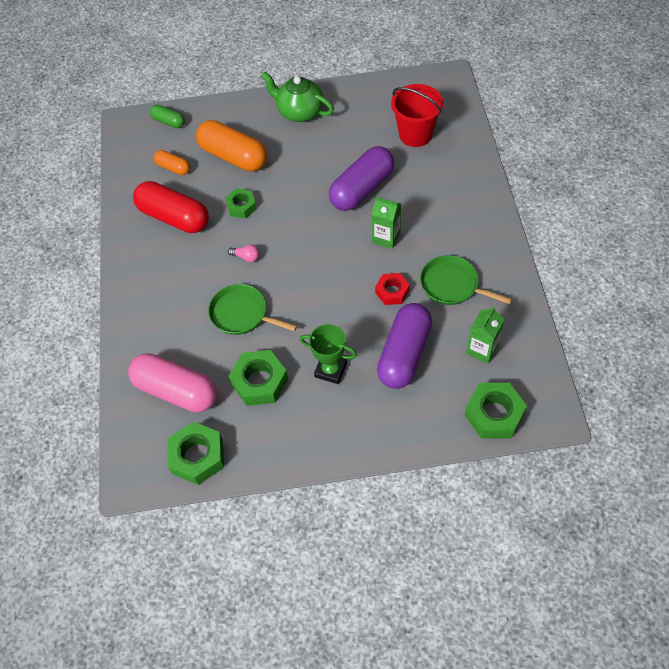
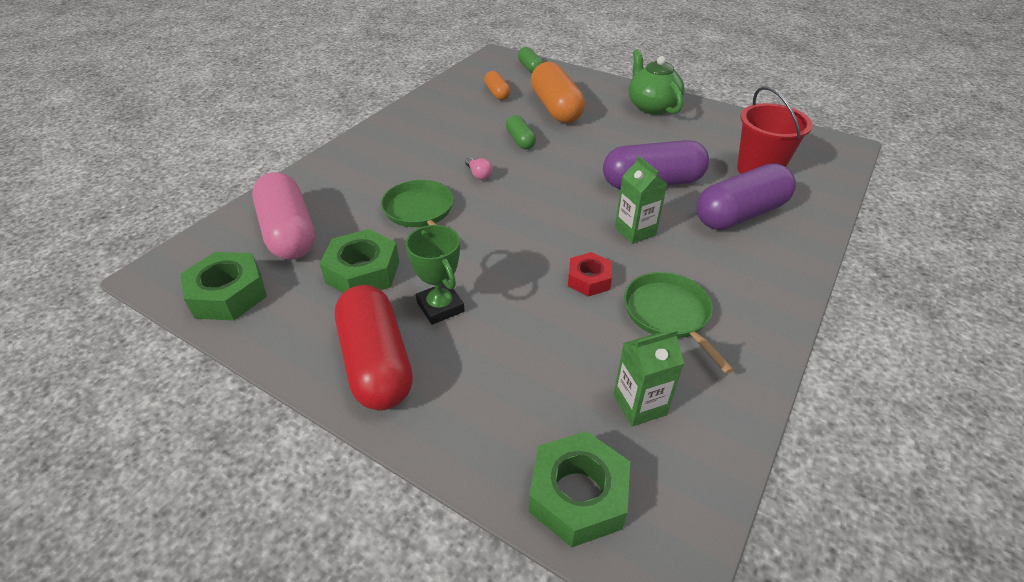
camera: 35 degrees right, 15 degrees down
(174, 217) = (456, 121): red capsule -> red capsule (377, 362)
(241, 206) = (520, 140): green nut -> green capsule
(404, 354) = (536, 345): purple capsule -> purple capsule (740, 214)

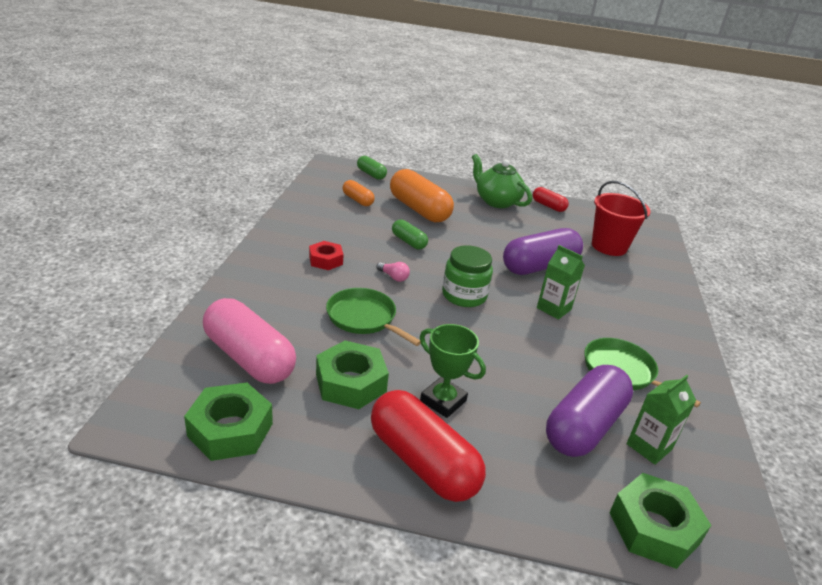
camera: 25 degrees left, 10 degrees down
(541, 203) = (464, 295): none -> green jar
(589, 279) = (546, 354): red nut -> red nut (326, 260)
(713, 117) = (548, 206): none -> red capsule
(740, 214) = (619, 283): purple capsule -> purple capsule (584, 426)

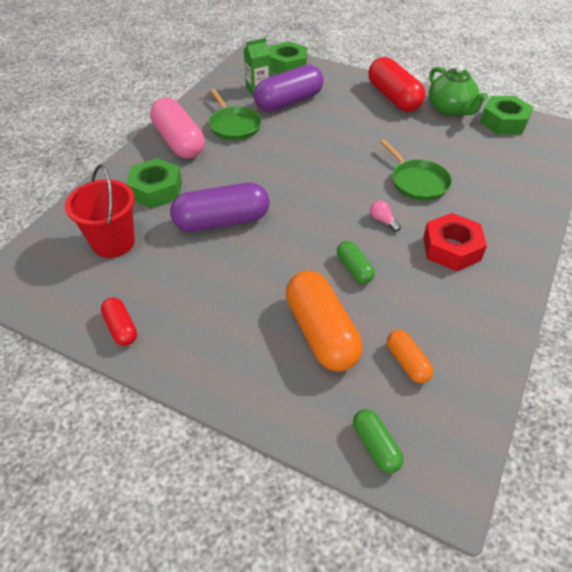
camera: 160 degrees left, 15 degrees up
(249, 358) = (504, 160): pink capsule -> pink capsule (179, 142)
(326, 260) = (451, 248): red nut -> red nut, size x1.59
(350, 383) = (431, 138): green nut -> green nut (156, 190)
(443, 401) = (371, 122): green trophy -> none
(464, 295) = (321, 195): green jar -> none
(496, 201) = (194, 345): green teapot -> green teapot (450, 109)
(554, 309) = (245, 175): green carton -> none

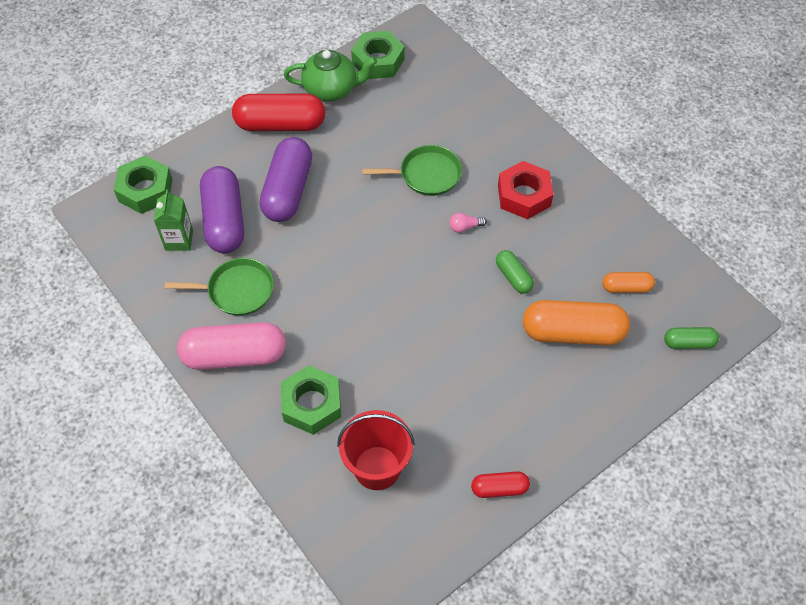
camera: 65 degrees left, 10 degrees up
(222, 221) = (396, 358): purple capsule -> purple capsule (288, 190)
(354, 269) = (513, 277): green capsule -> green capsule turned 60 degrees clockwise

